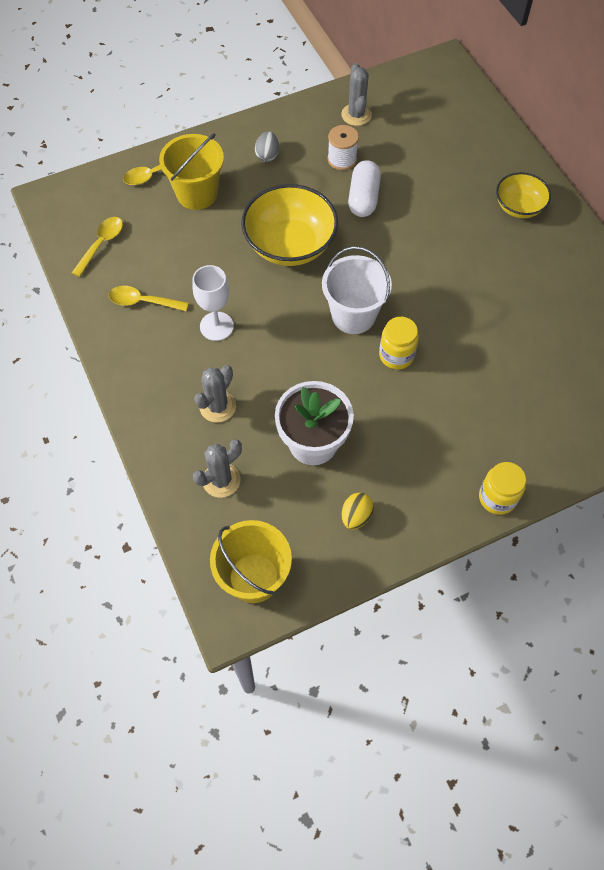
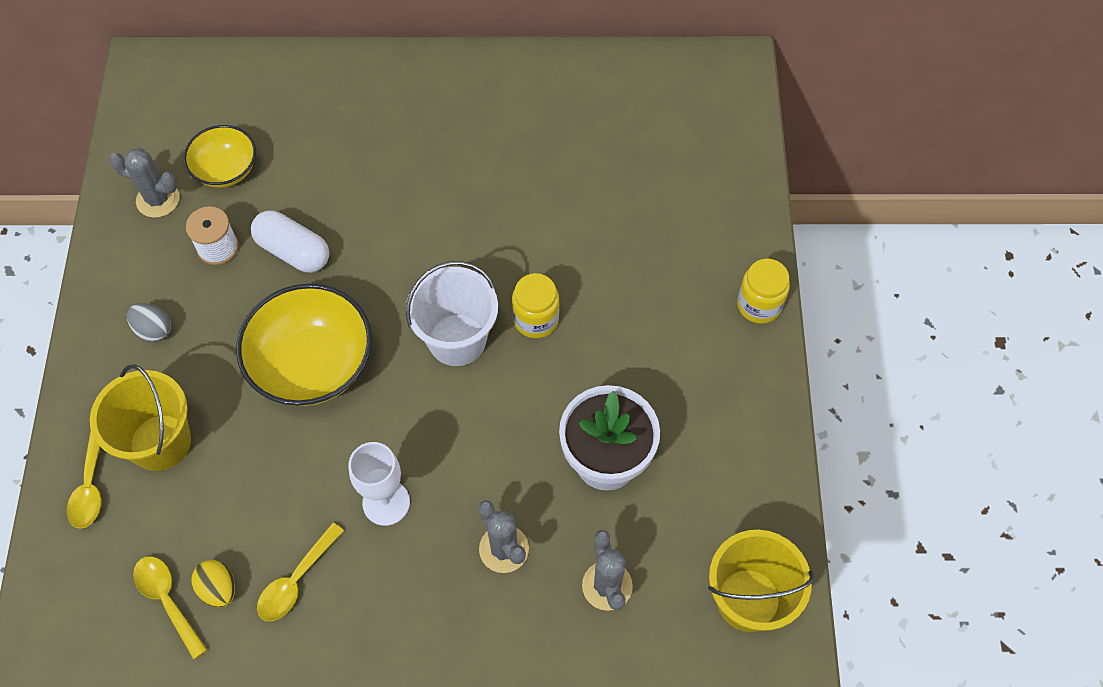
camera: 65 degrees left, 0 degrees up
(356, 516) = (719, 456): yellow egg -> yellow egg (218, 588)
(519, 207) = (407, 101): yellow bowl -> yellow bowl (226, 170)

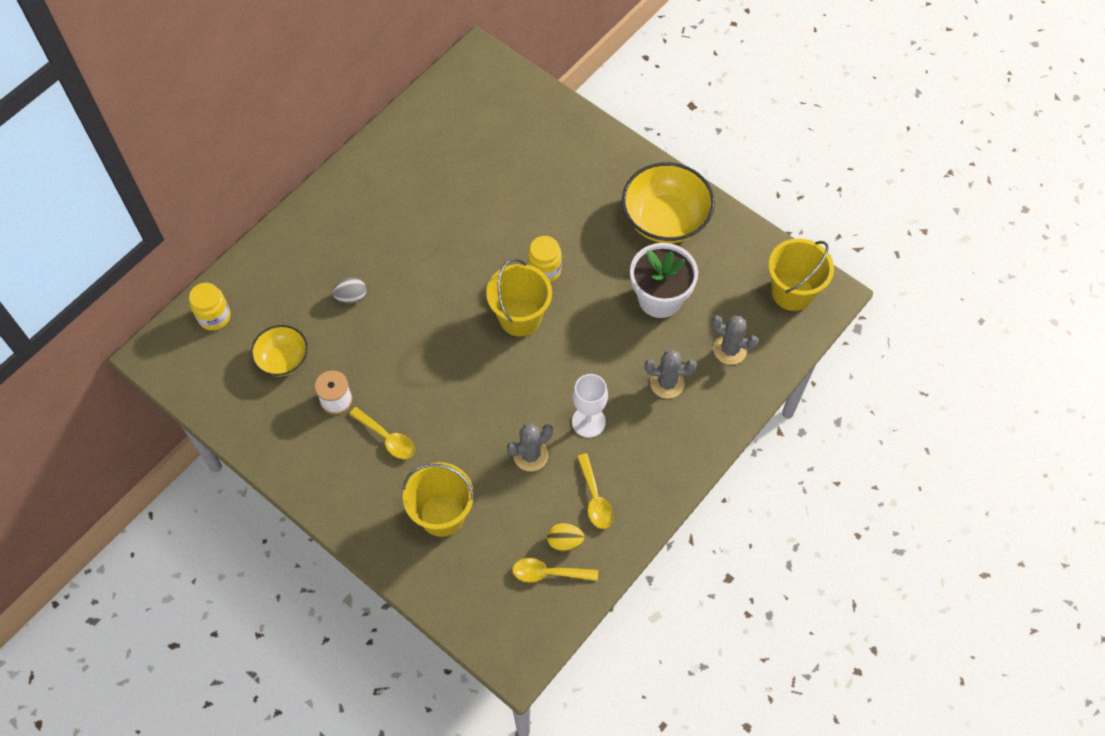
camera: 50 degrees left, 0 degrees up
(90, 484) = (435, 570): yellow spoon -> yellow spoon (387, 438)
(154, 330) = (361, 471): grey egg -> grey egg (351, 297)
(158, 199) = (267, 411): grey cactus -> grey cactus (530, 455)
(293, 251) = (379, 361): white capsule -> none
(312, 364) = (466, 401): yellow bowl -> yellow bowl (665, 219)
(457, 339) = (520, 317): white bucket -> yellow bucket
(759, 305) = (636, 161): yellow jar -> yellow jar (214, 316)

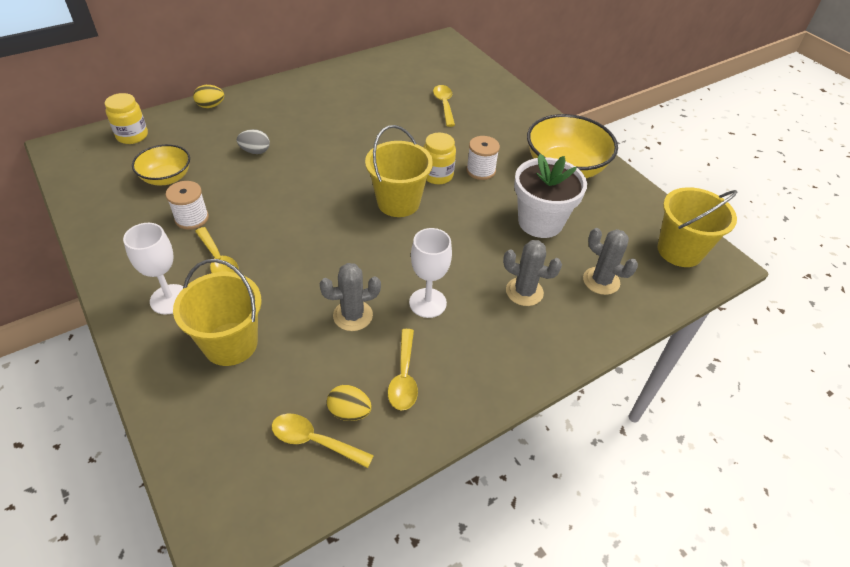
camera: 15 degrees right, 15 degrees down
(270, 247) = (211, 106): none -> yellow egg
(367, 490) = (170, 299): none -> white goblet
(516, 166) = (444, 105): none -> yellow spoon
(584, 250) = (480, 170): none -> white spool

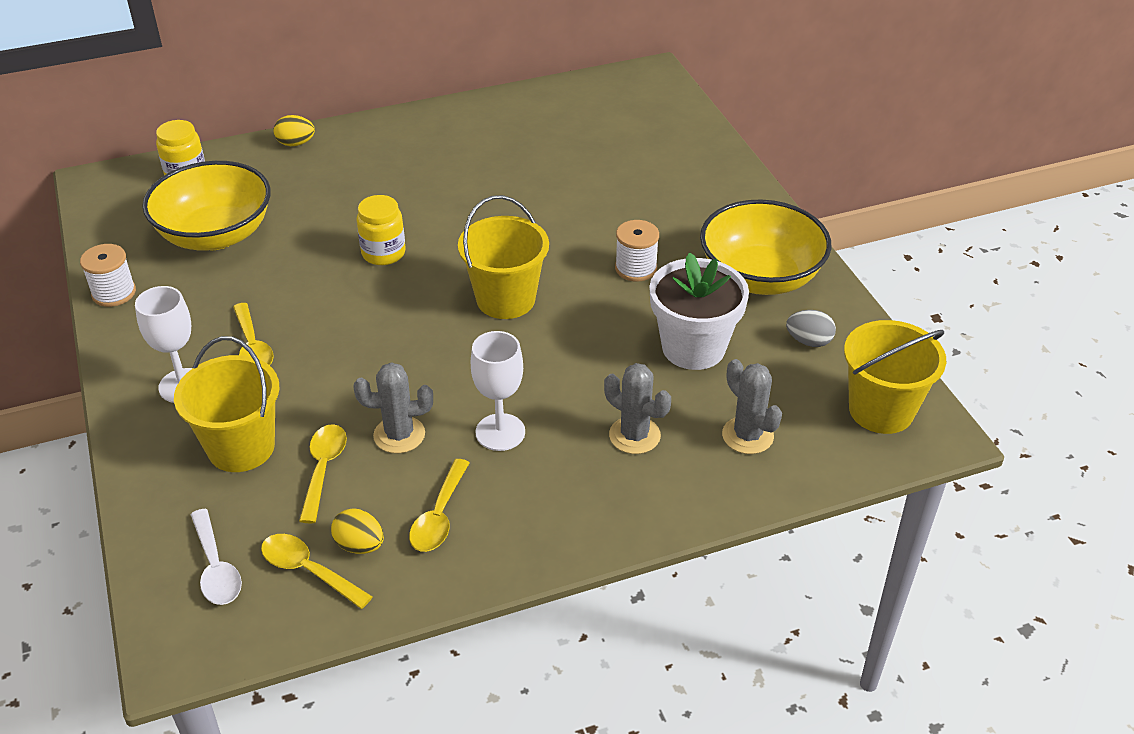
camera: 15 degrees right, 5 degrees down
(166, 178) = (215, 235): yellow bowl -> yellow bowl, size x1.70
(192, 218) = (234, 290): white spool -> white spool (114, 293)
(236, 451) = (216, 567): none -> white spoon
(255, 151) = (337, 211): grey egg -> grey egg (809, 341)
(437, 175) = (572, 268): yellow jar -> yellow jar (383, 253)
(444, 105) = (618, 170): yellow spoon -> yellow spoon (323, 469)

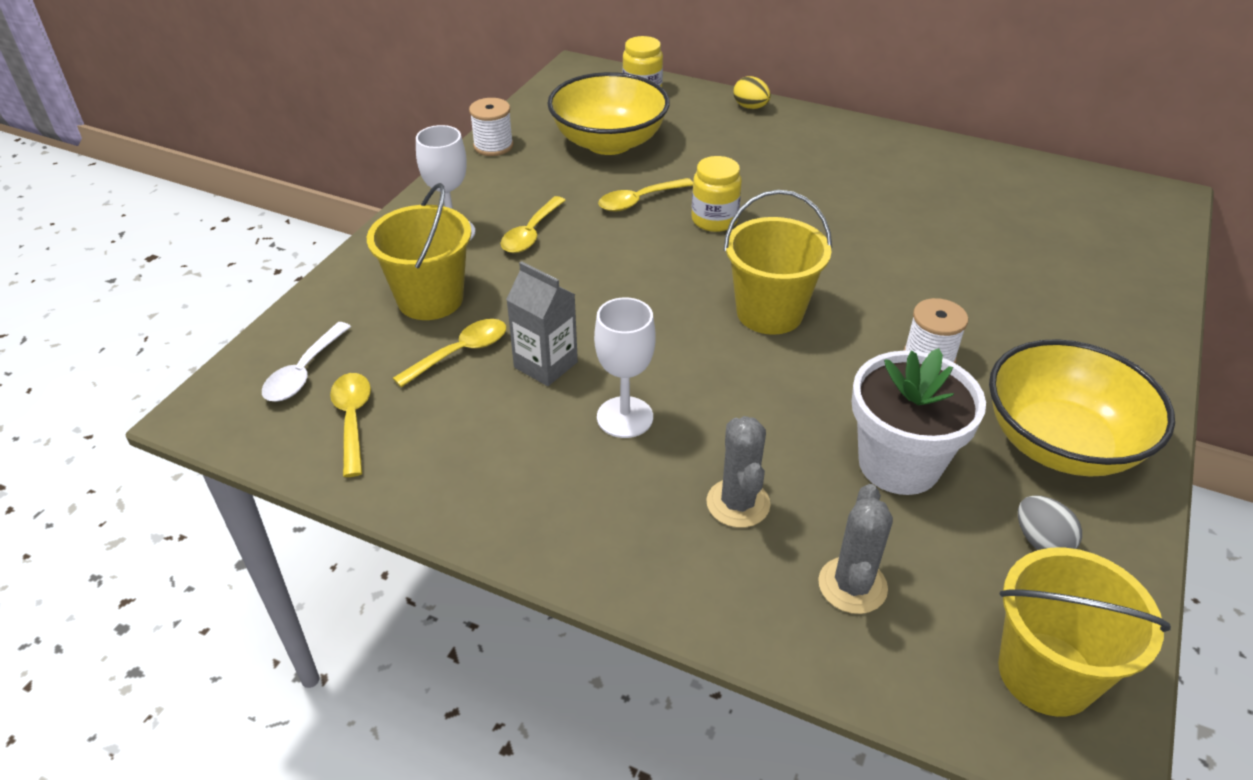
camera: 45 degrees right, 0 degrees up
(360, 545) = (408, 428): yellow egg -> none
(399, 435) = (545, 365): grey cactus -> grey carton
(439, 516) = (491, 449): yellow spoon -> yellow spoon (639, 201)

